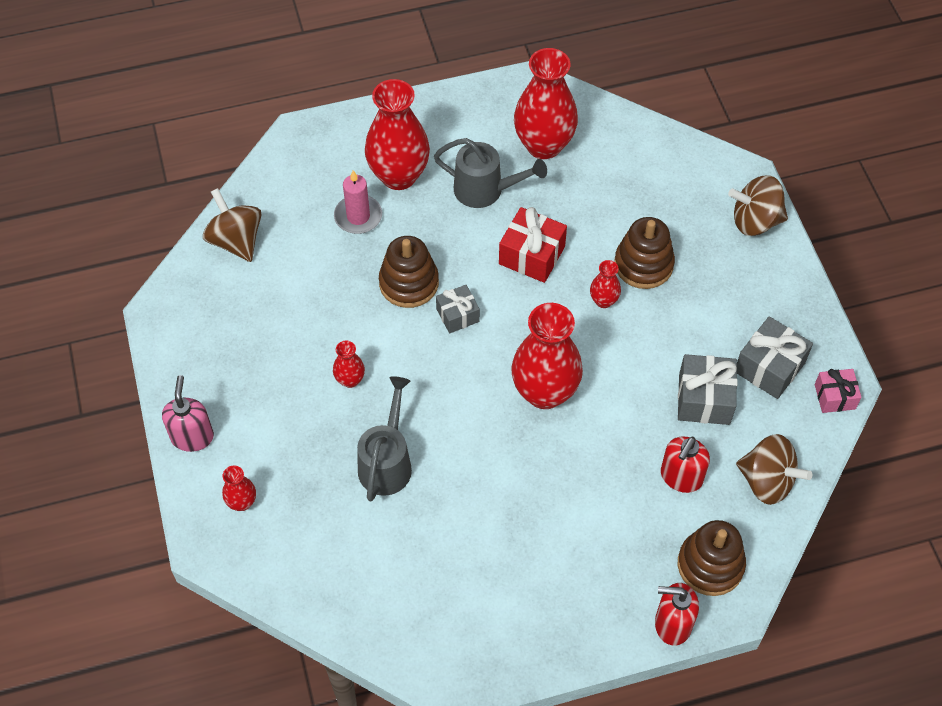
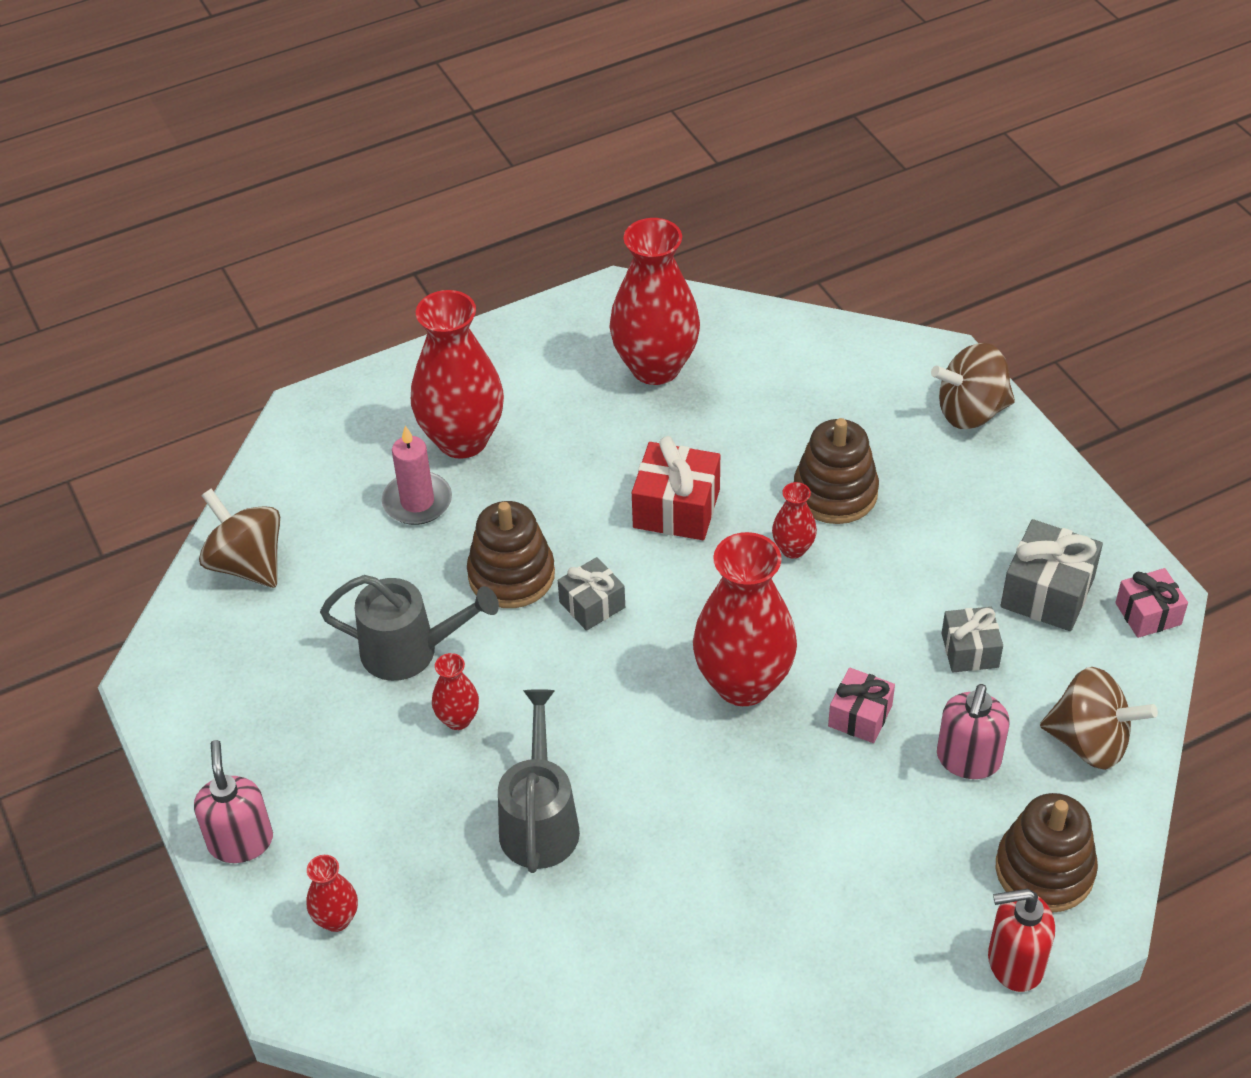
camera: 10 degrees left, 10 degrees down
(486, 190) = (590, 437): grey watering can -> grey watering can (411, 651)
(617, 431) = (860, 716): none -> pink gift
(681, 477) = (968, 760): red soap dispenser -> pink soap dispenser
(704, 399) = (970, 650): grey gift -> grey gift, size x0.64

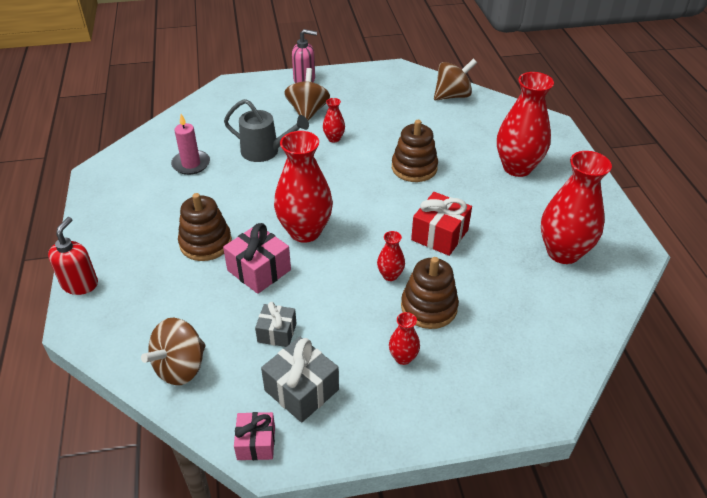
camera: 105 degrees right, 5 degrees down
(336, 919) = (254, 96): red vase -> red vase (403, 357)
(411, 651) = (380, 132): grey watering can -> none
(417, 502) = (476, 147): pink candle -> pink candle (191, 164)
(592, 604) = (383, 190): grey gift -> none
(860, 716) = (259, 270): pink gift -> pink gift, size x1.56
(968, 760) = (204, 306): pink soap dispenser -> none
(971, 412) = (485, 407): brown spinning top -> brown spinning top (308, 111)
(1044, 870) = (118, 314): brown stacking toy -> brown stacking toy (205, 243)

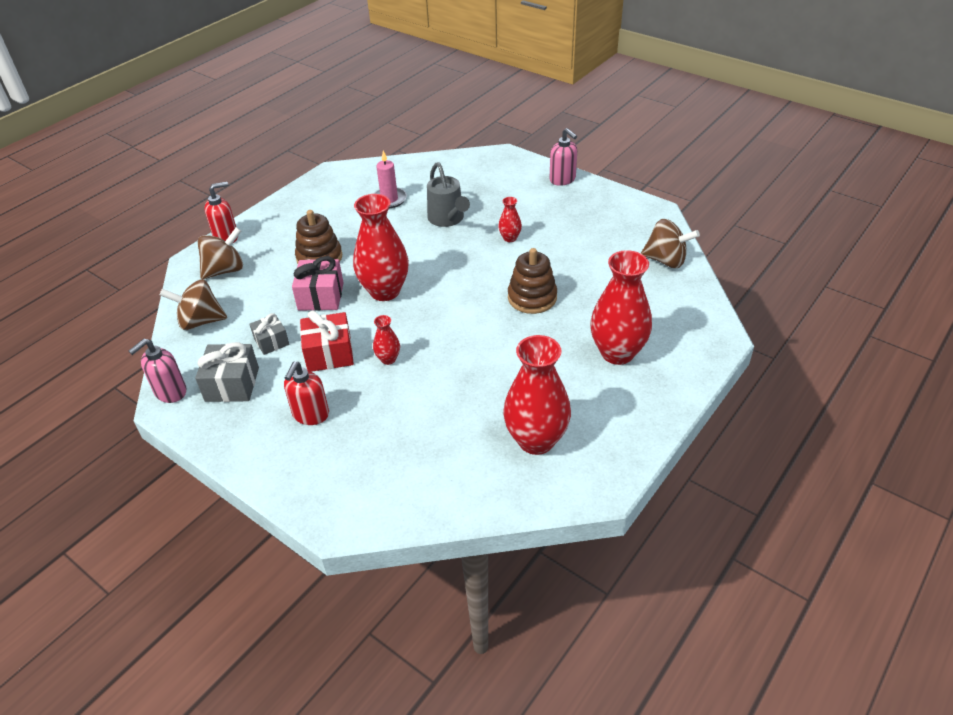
camera: 50 degrees right, 0 degrees up
(256, 443) = (170, 392): pink gift -> pink soap dispenser
(308, 111) = (524, 206): brown spinning top -> brown spinning top (225, 270)
(403, 357) = (310, 415): red vase -> red soap dispenser
(429, 307) = (377, 398): brown stacking toy -> none
(439, 235) = (466, 358): red gift -> red gift (329, 353)

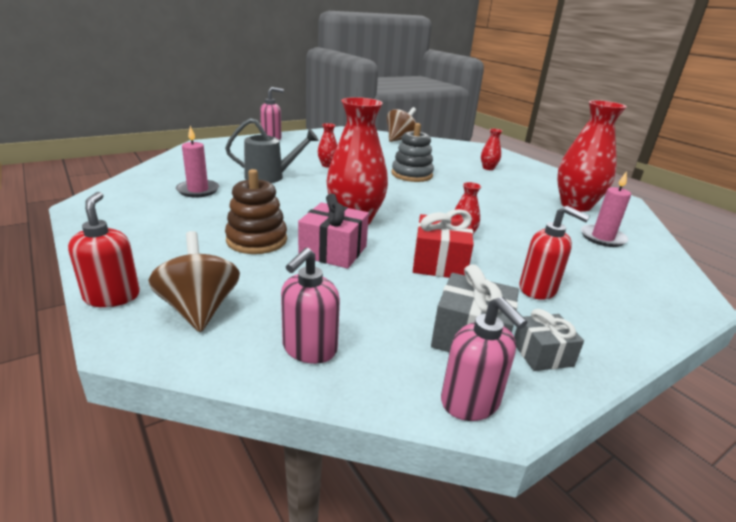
camera: 75 degrees left, 15 degrees down
(200, 321) = (309, 349): brown spinning top -> pink soap dispenser
(271, 341) = (397, 295): grey gift -> grey gift (542, 354)
(447, 462) = (602, 238): none -> pink candle
(532, 298) = (411, 175): brown stacking toy -> grey stacking toy
(617, 353) = (488, 168): red vase -> red vase, size x0.46

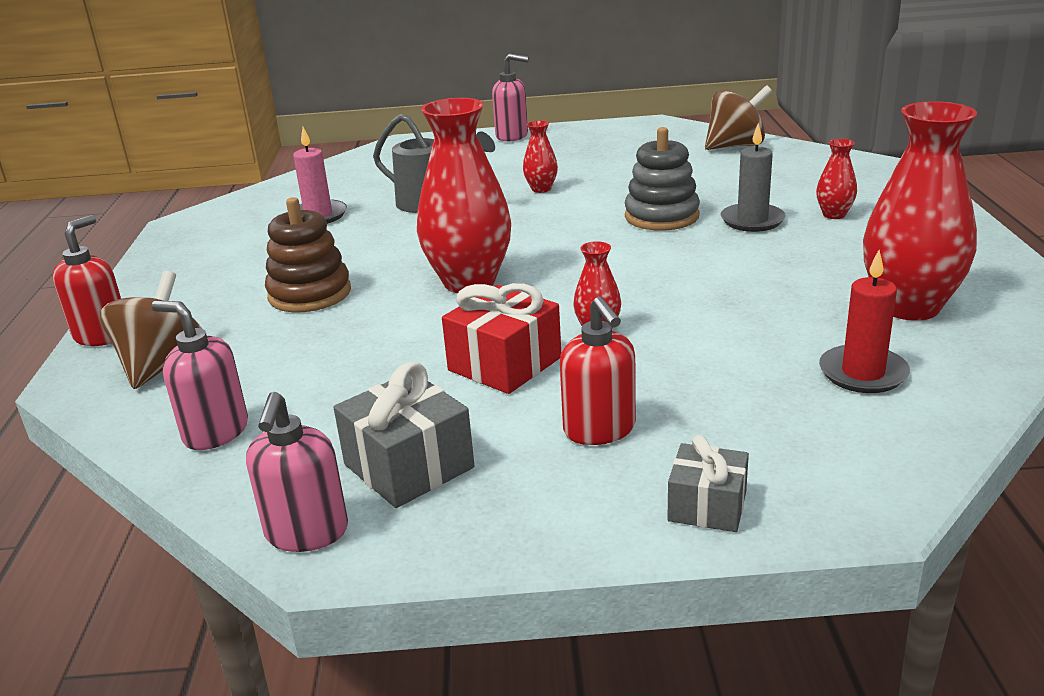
camera: 35 degrees right, 0 degrees up
(309, 349) = (215, 432): pink soap dispenser -> pink soap dispenser turned 60 degrees clockwise
(333, 251) = (383, 323): pink gift -> none
(457, 173) = (752, 220): none -> grey candle
(542, 354) = (472, 510): grey gift -> grey gift (707, 506)
(602, 238) = (863, 373): pink candle -> red candle

